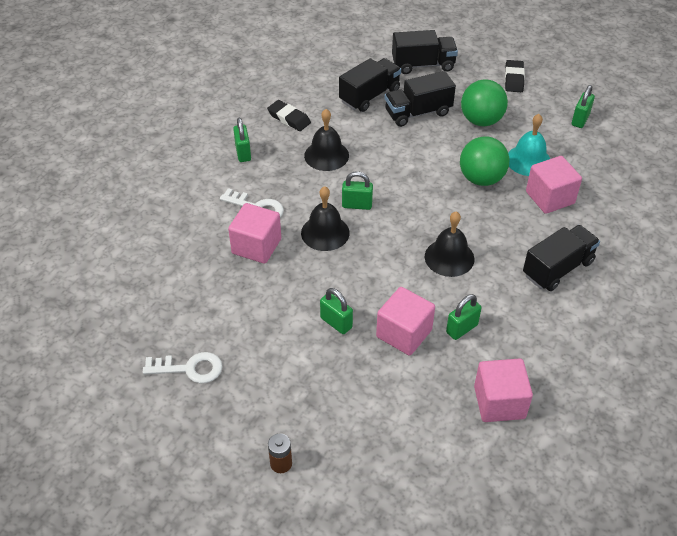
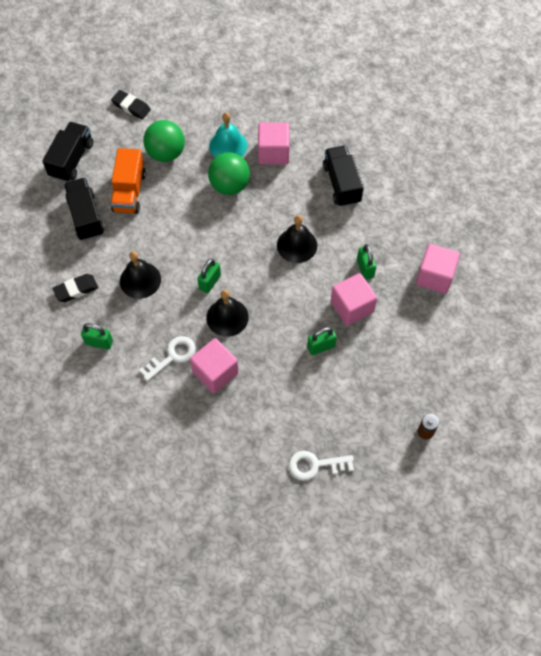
camera: 65 degrees left, 15 degrees up
(189, 368) = (316, 465): white key -> white key turned 120 degrees counterclockwise
(418, 112) = (129, 192): black truck -> orange truck
(580, 120) = (205, 90): green padlock -> none

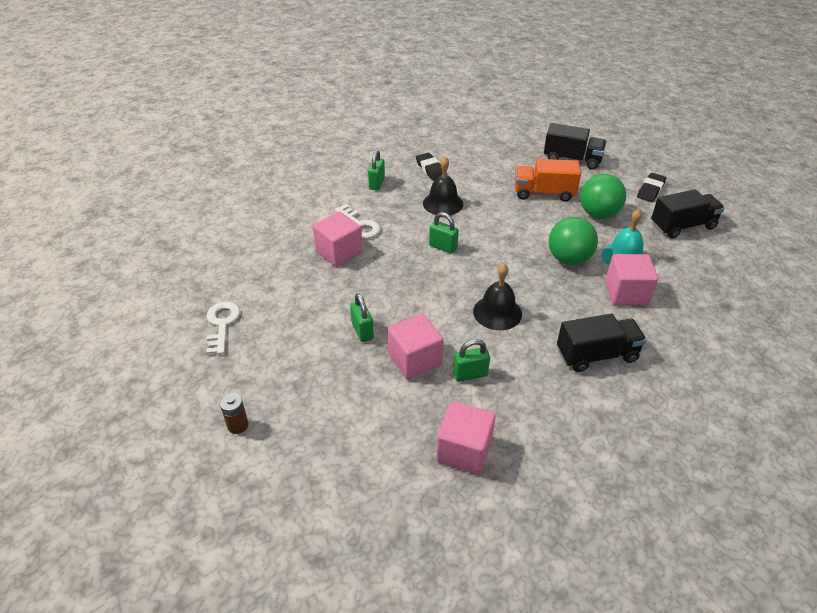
camera: 90 degrees right, 20 degrees down
(86, 217) = (509, 170): black truck -> black truck (682, 226)
(227, 317) = (401, 259): black bell -> none

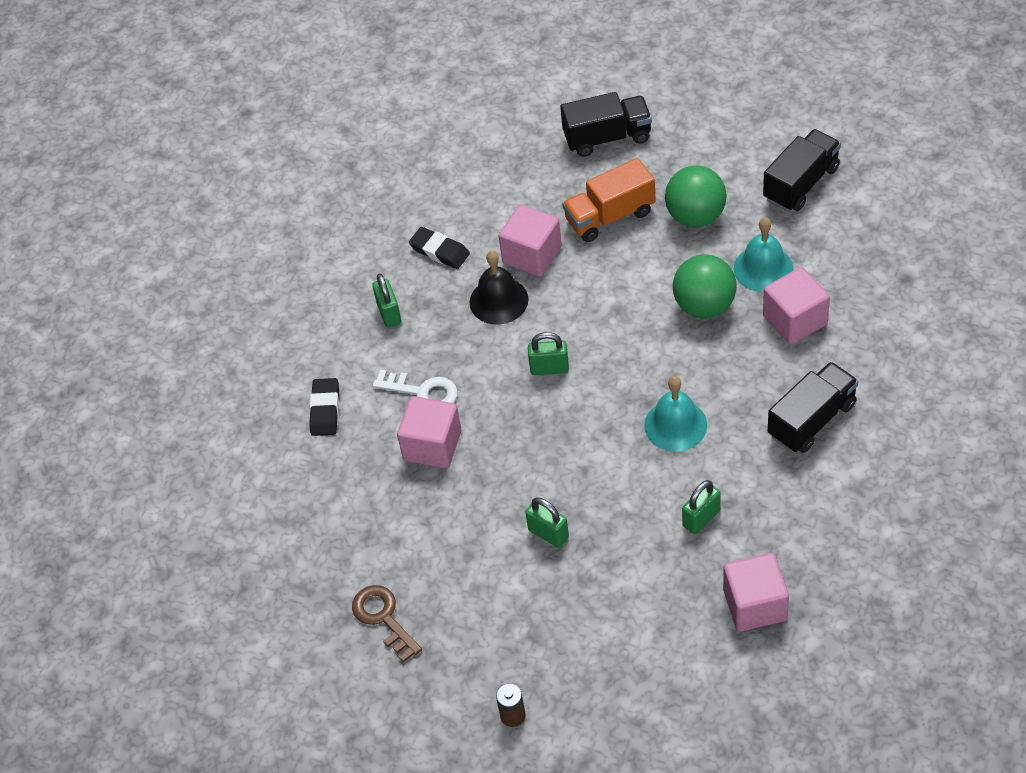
camera: 25 degrees left, 10 degrees up
(222, 324) = (383, 618): white key -> brown key
(415, 360) = (632, 535): pink cube -> pink cube (532, 255)
(497, 312) = (675, 425): black bell -> turquoise bell
(650, 190) = (733, 142): black eraser -> black eraser (325, 410)

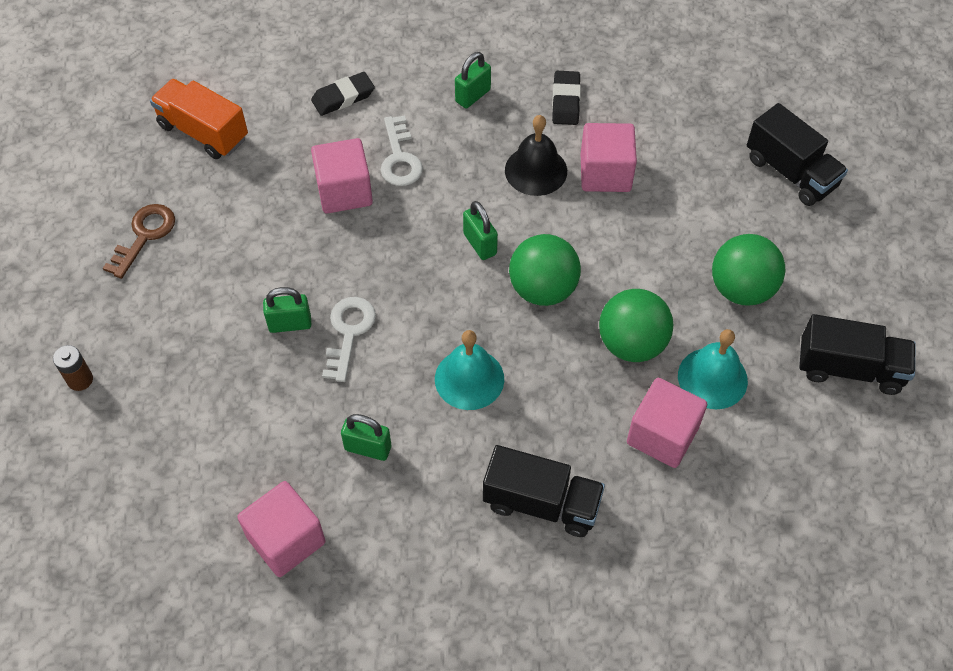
camera: 55 degrees right, 5 degrees up
(548, 534) = (290, 324): green padlock -> green padlock turned 75 degrees clockwise
(582, 493) = (348, 333): none -> white key
(610, 216) = (693, 216): orange truck -> orange truck (203, 132)
(620, 342) = (543, 289): none -> green ball

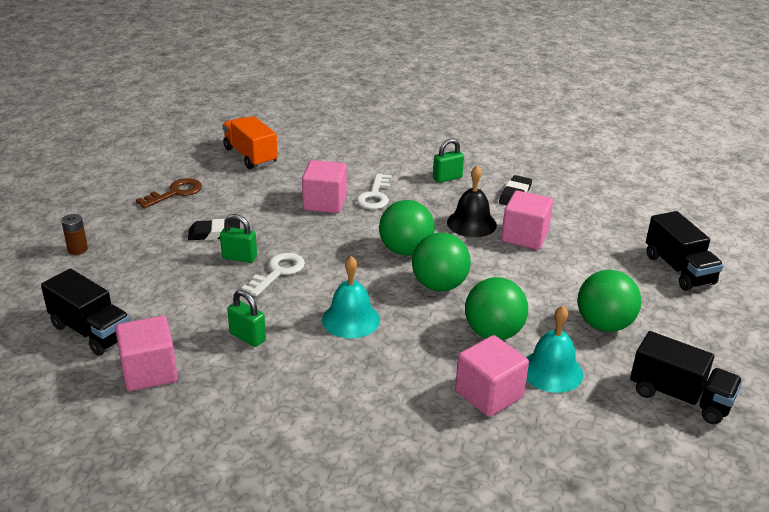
camera: 20 degrees right, 25 degrees down
(343, 97) = (355, 160): black eraser -> black eraser (214, 233)
(480, 244) = (405, 250): green padlock -> green ball
(541, 503) = (362, 407): black truck -> black truck (91, 331)

